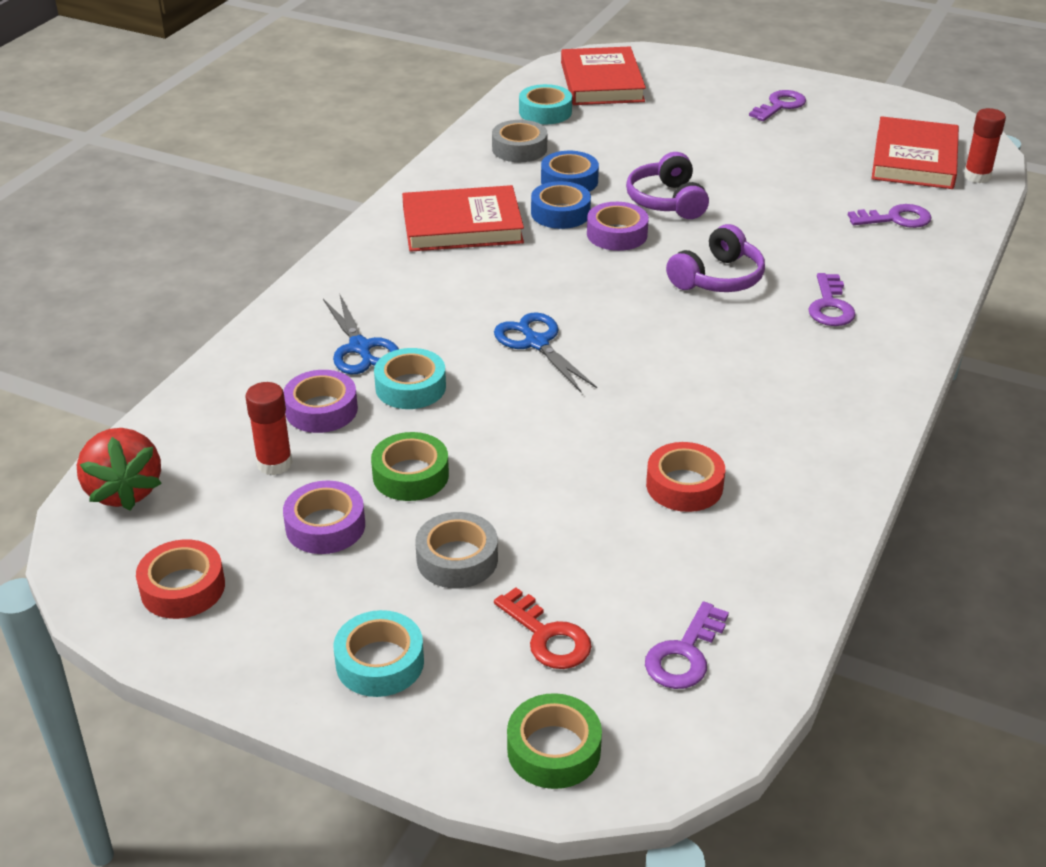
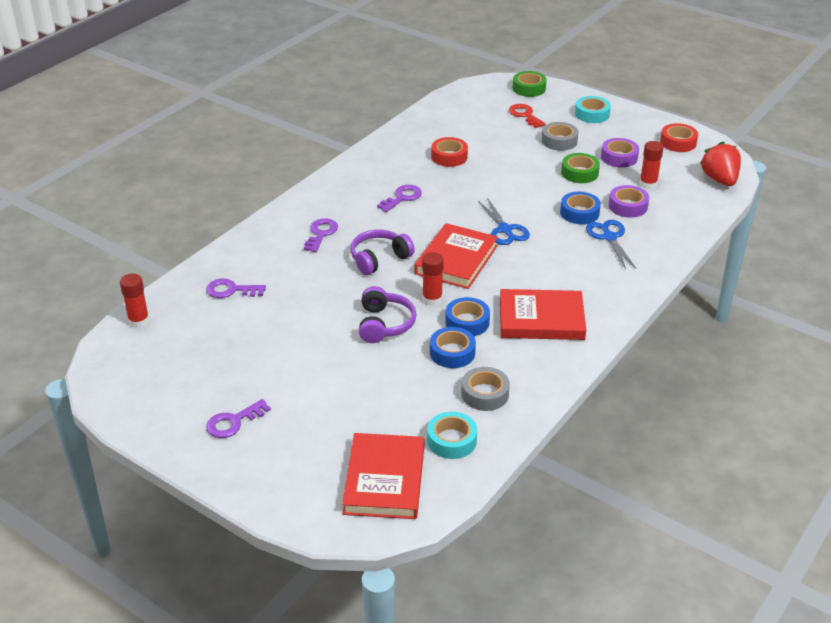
camera: 170 degrees left, 0 degrees up
(410, 387) = (579, 213): turquoise tape -> blue tape
(617, 234) = (432, 299): purple tape -> red glue stick
(684, 654) = (473, 106): purple key -> purple key (402, 198)
(914, 159) = (170, 343): red book -> red book (456, 260)

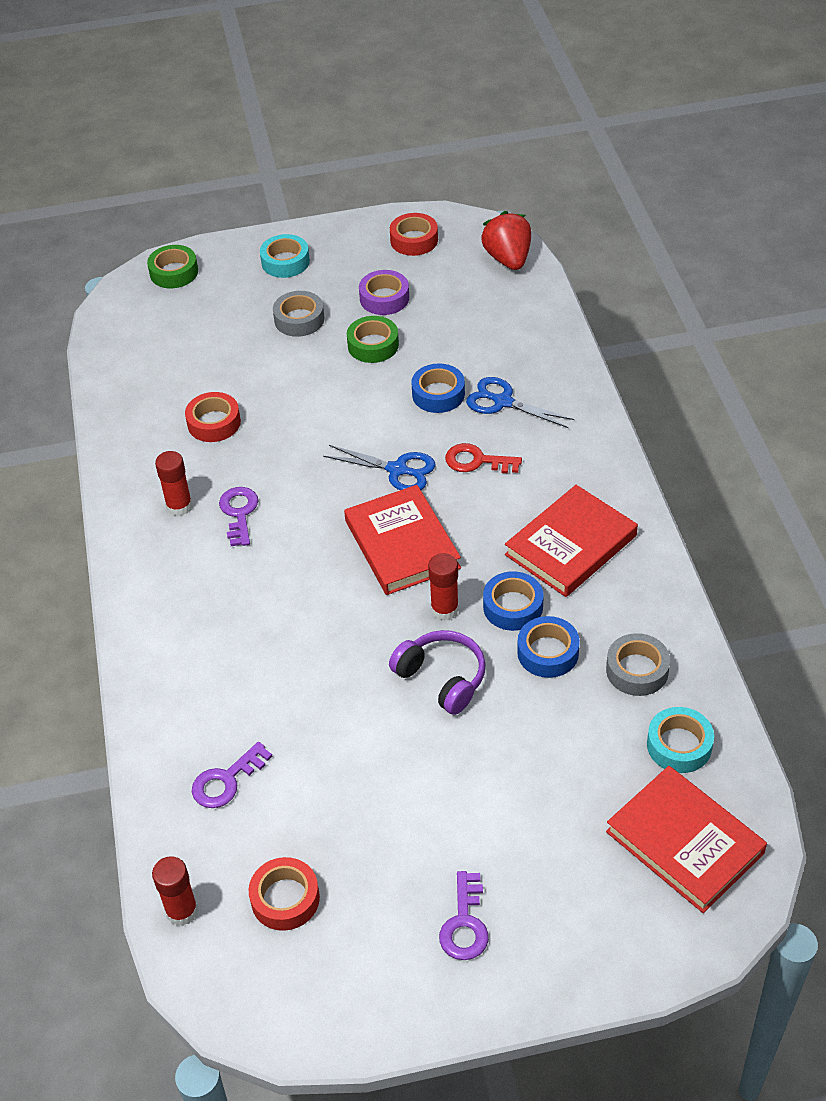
camera: 45 degrees left, 10 degrees up
(181, 350) = (285, 899): none -> red tape
(321, 233) = (218, 628): purple key -> none
(379, 259) = (325, 607): purple headphones -> none
(525, 115) = (218, 311): red key -> red key (477, 461)
(628, 206) = (470, 352): purple tape -> none
(648, 184) = (453, 311): red glue stick -> red glue stick (179, 506)
(719, 180) = (508, 259): red strawberry -> red strawberry turned 45 degrees clockwise

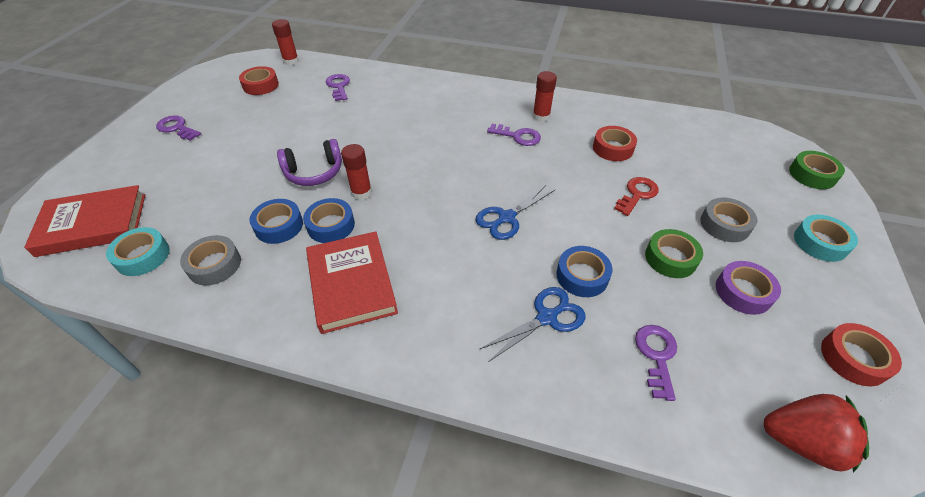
camera: 115 degrees right, 0 degrees up
(402, 544) = (433, 194): red book -> none
(477, 461) = (484, 267): red key -> red key (637, 194)
(491, 333) = (656, 355): none -> purple key

